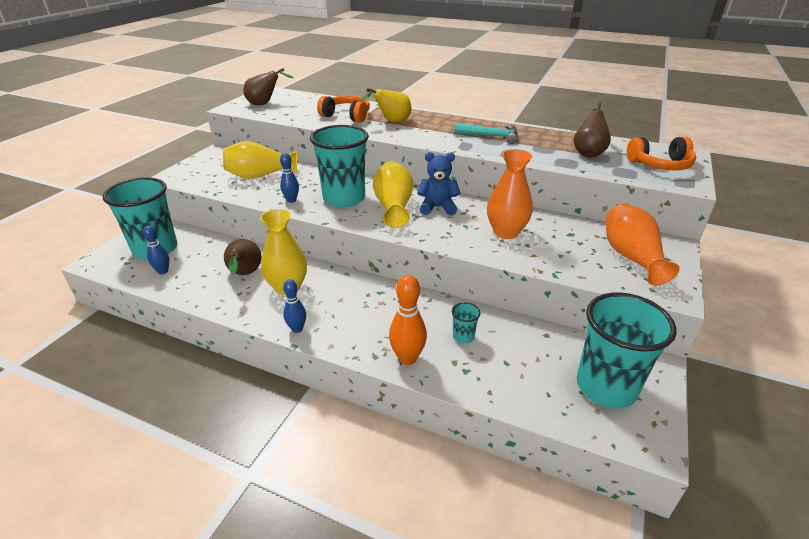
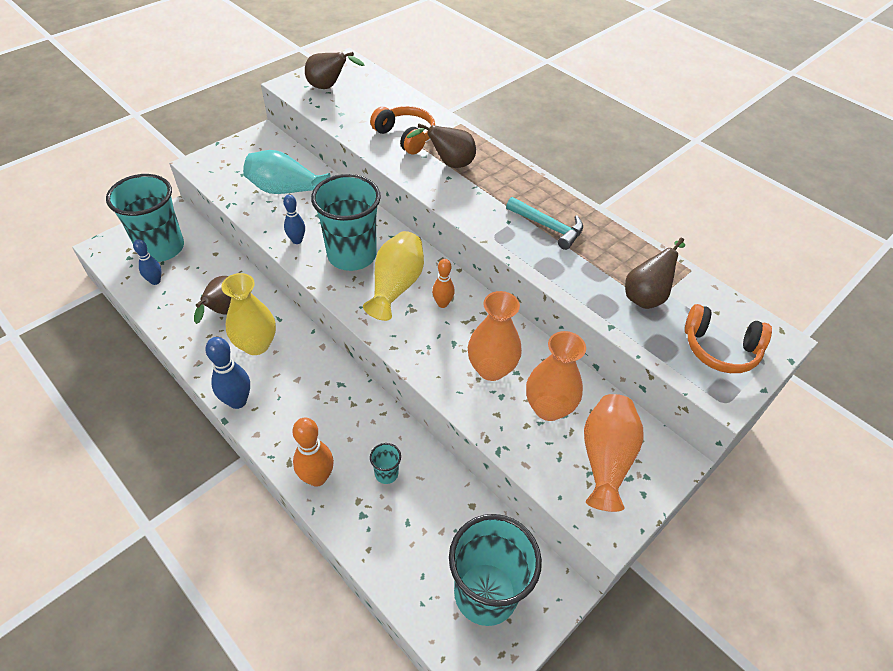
camera: 20 degrees right, 15 degrees up
(260, 176) = (286, 190): yellow vase -> turquoise vase
(297, 329) = (237, 401): blue bowling pin -> blue bowling pin, size x1.56
(391, 122) = (449, 164): yellow pear -> brown pear
(437, 207) = (442, 303): blue teddy bear -> orange bowling pin
(566, 242) = (548, 408): none -> orange vase

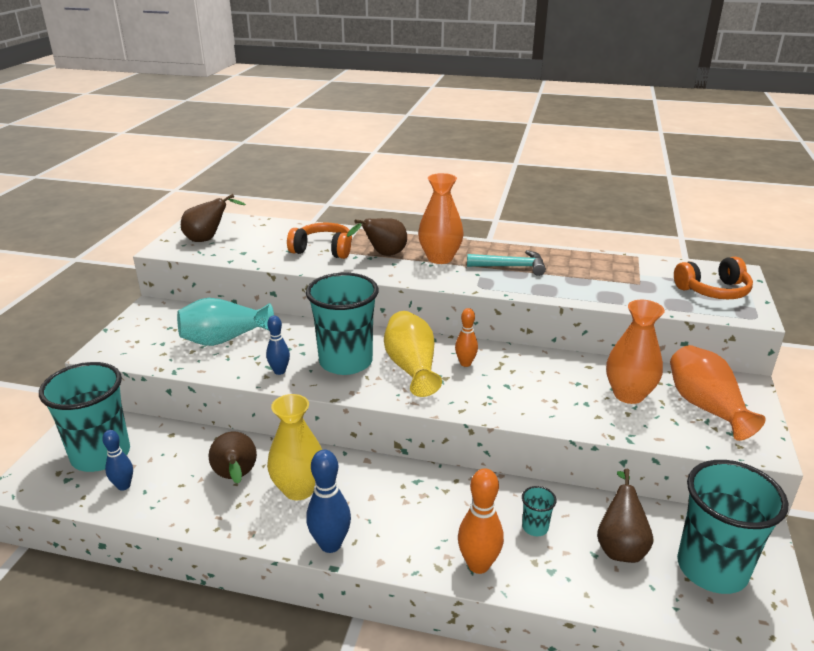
camera: 30 degrees left, 20 degrees down
(491, 369) = (557, 389): orange vase -> orange vase (440, 258)
(646, 296) = (630, 281): brown pear -> brown pear (620, 546)

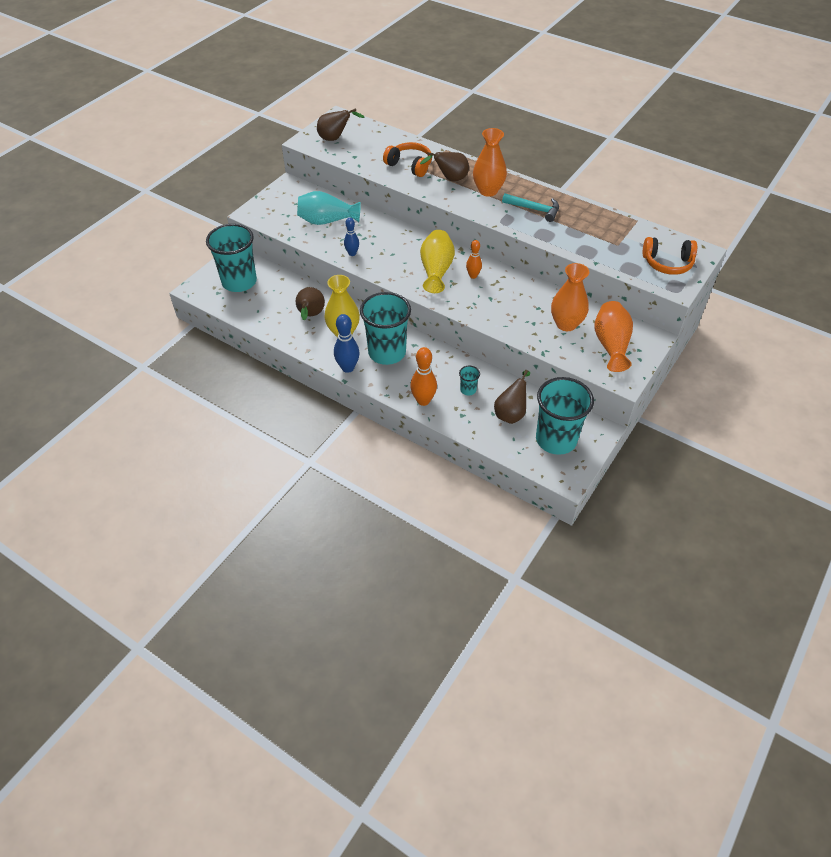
camera: 20 degrees right, 20 degrees up
(123, 486) = (247, 304): blue bowling pin -> none
(346, 362) = (396, 256): turquoise cup -> turquoise cup (387, 352)

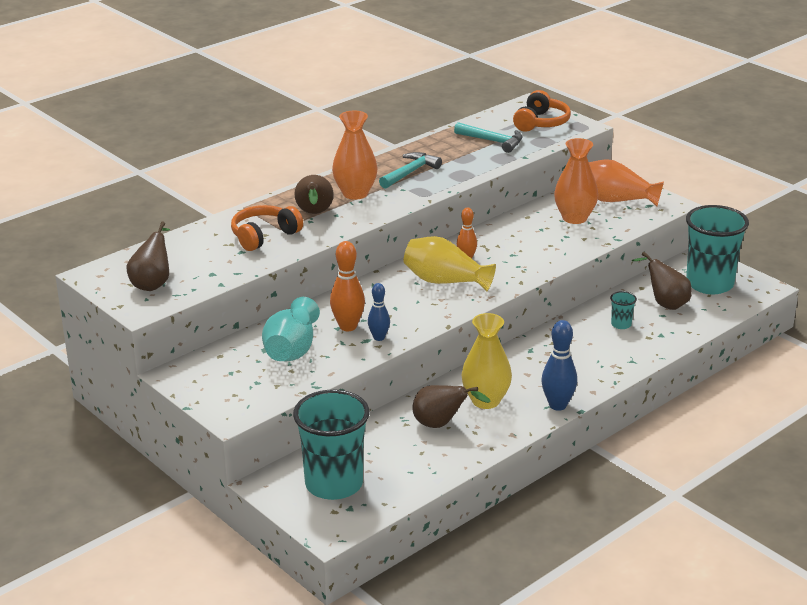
camera: 75 degrees left, 20 degrees down
(387, 352) = (538, 372): turquoise cup -> none
(423, 400) = (631, 357): orange bowling pin -> orange bowling pin (348, 326)
(614, 242) = (492, 141): none -> turquoise hammer

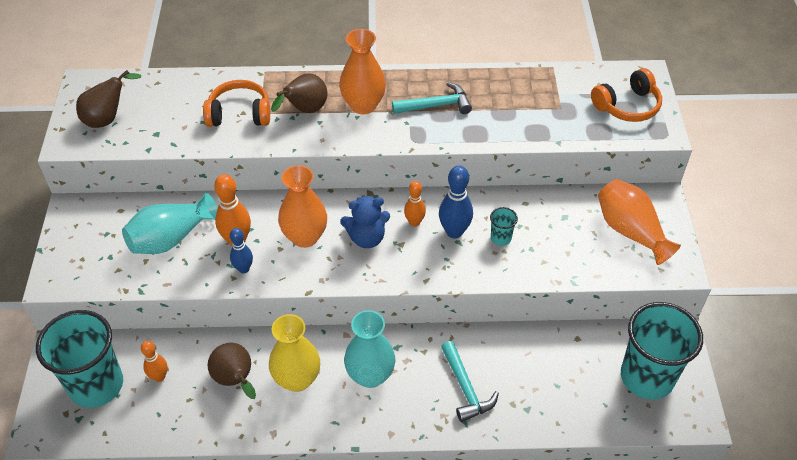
camera: 40 degrees right, 20 degrees up
(378, 454) = (159, 377): none -> orange bowling pin
(445, 281) = (366, 238): yellow vase -> blue teddy bear
(492, 141) = (553, 106): turquoise hammer -> turquoise hammer (465, 388)
(534, 372) = (370, 375): none -> turquoise vase
(557, 405) = (344, 427): blue bowling pin -> blue bowling pin (454, 232)
(574, 218) = (565, 230): orange vase -> orange vase (305, 237)
(621, 324) = (506, 371): turquoise cup -> turquoise cup (501, 238)
(665, 303) = (575, 373): brown pear -> none

